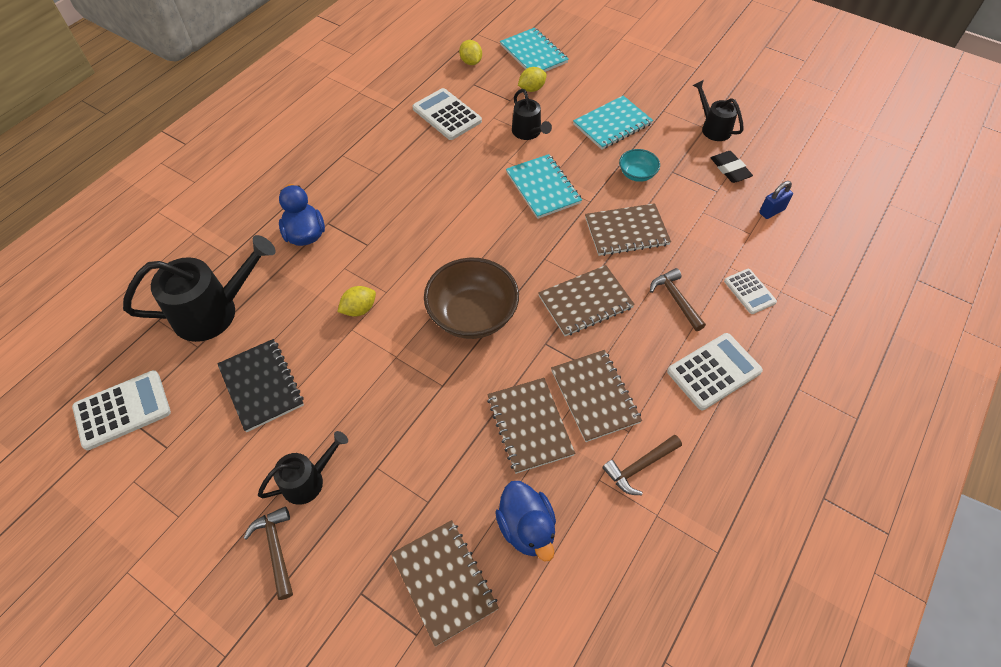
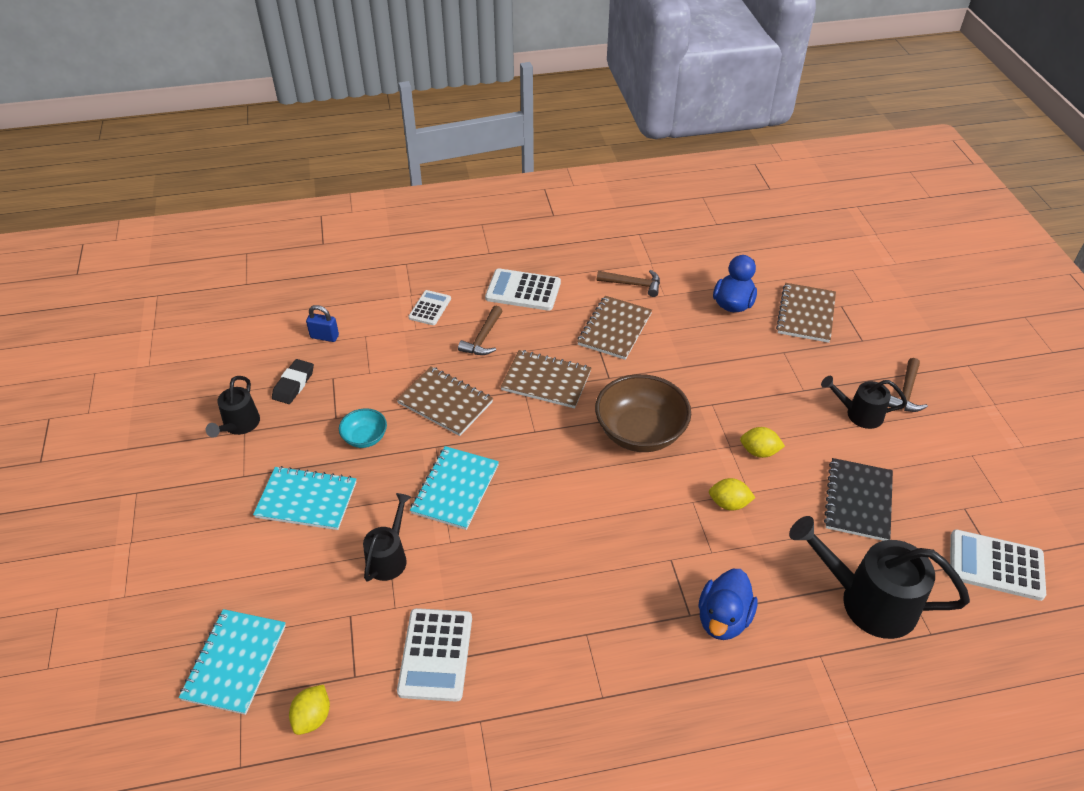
camera: 135 degrees left, 10 degrees down
(529, 426) = (676, 343): brown notebook -> none
(531, 89) = (309, 610): yellow lemon -> yellow lemon (759, 451)

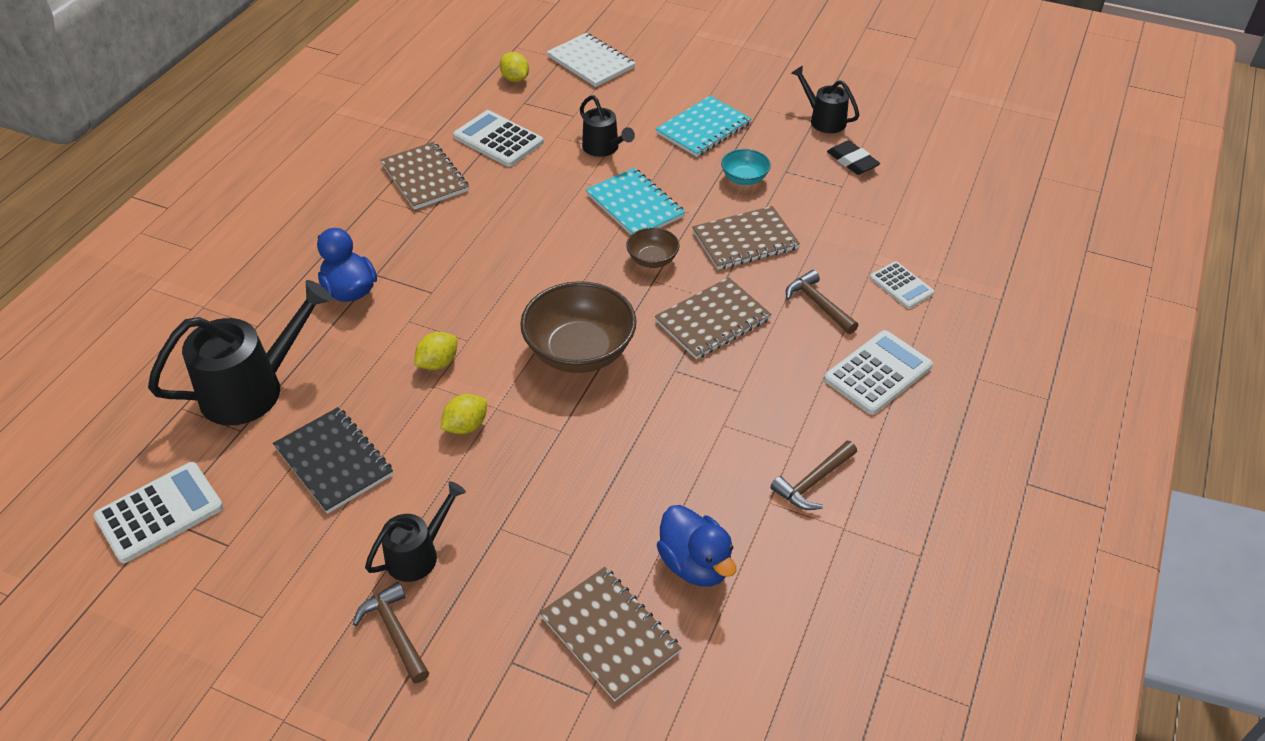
camera: 125 degrees right, 0 degrees up
(235, 662) = (591, 62): turquoise notebook -> white notebook
(324, 336) = (909, 199): blue padlock -> none
(512, 443) = (652, 260): none -> brown bowl
(614, 329) = (745, 417): brown notebook -> brown notebook (425, 178)

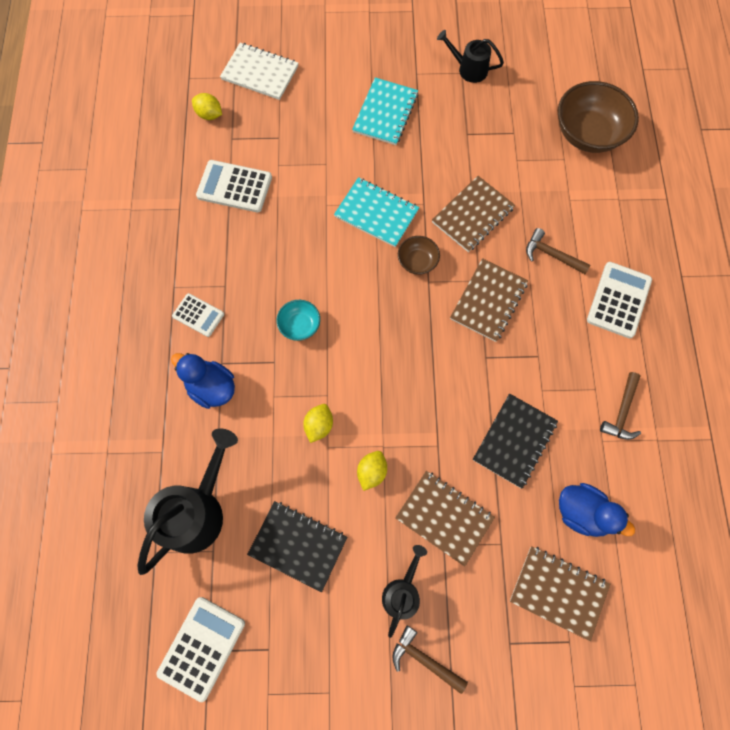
camera: 25 degrees left, 25 degrees up
(425, 178) = (200, 250): brown notebook -> brown notebook (444, 517)
(579, 351) = (412, 370): brown bowl -> brown bowl (588, 133)
(604, 148) = (322, 164): black watering can -> none
(656, 460) = (514, 441): none -> black notebook
(744, 178) = (441, 153): turquoise bowl -> turquoise bowl (300, 325)
(852, 161) = (509, 105): black eraser -> none
(901, 286) = (598, 214): white calculator -> white calculator (198, 315)

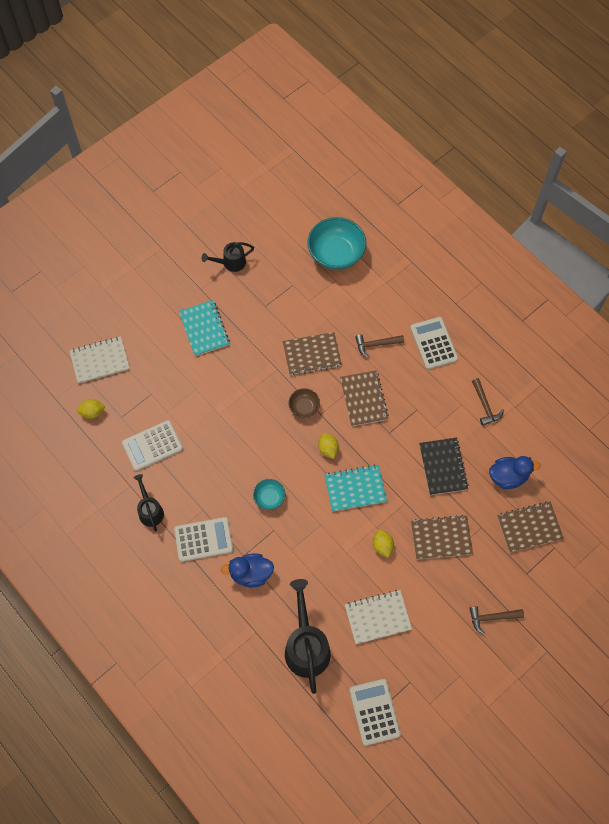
camera: 40 degrees left, 5 degrees down
(198, 315) = (203, 539): white calculator -> white calculator, size x1.61
(298, 545) = (377, 617): black notebook -> white notebook
(319, 425) = (331, 545): yellow lemon -> yellow lemon (328, 449)
(376, 213) = (254, 396): turquoise notebook -> turquoise notebook (355, 488)
(402, 592) = (452, 594): black watering can -> black watering can (150, 510)
(472, 215) = (312, 354): brown notebook -> brown notebook turned 75 degrees clockwise
(588, 133) = (336, 254): brown bowl -> turquoise bowl

